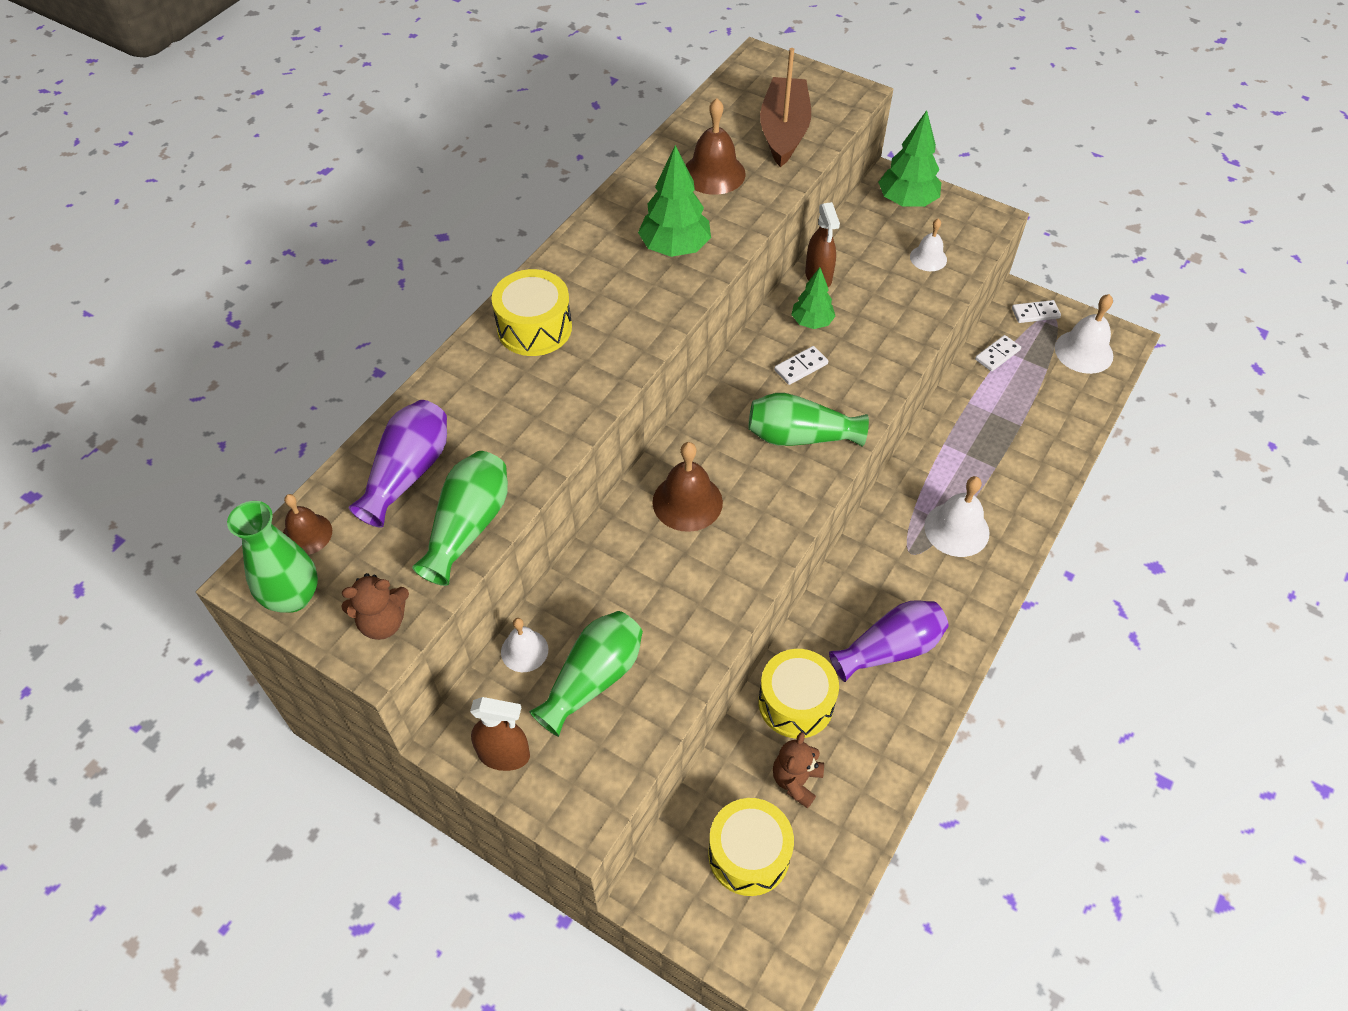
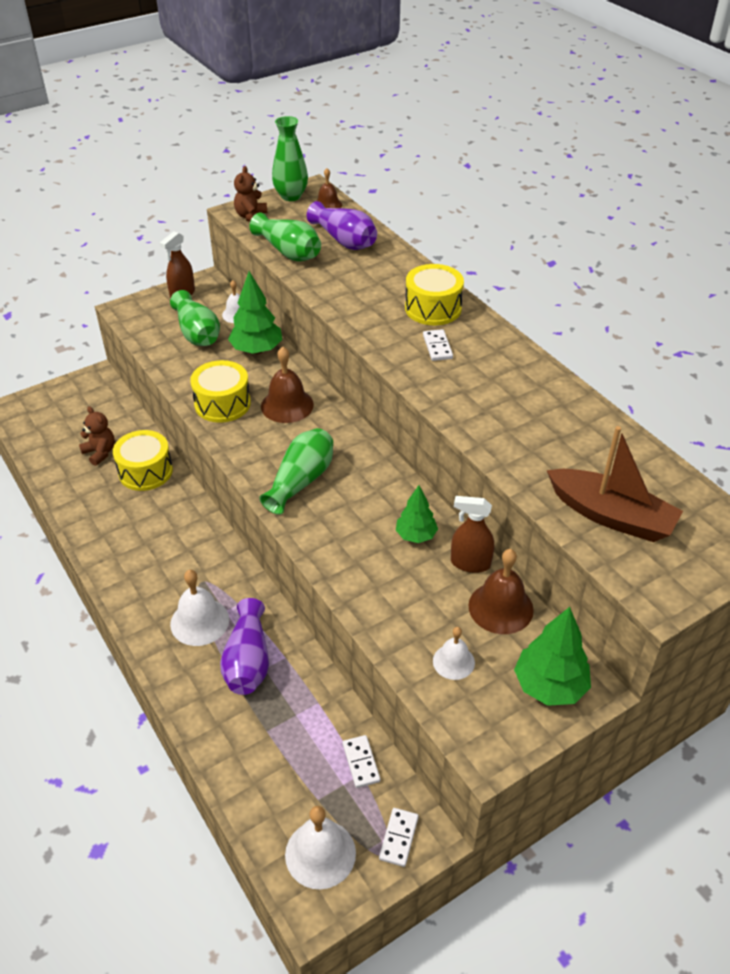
camera: 115 degrees right, 10 degrees down
(675, 248) = (478, 394): green tree -> green tree (257, 350)
(714, 173) = (565, 446): brown bell -> brown bell (500, 607)
(749, 854) = (80, 419): yellow drum -> yellow drum (222, 404)
(801, 367) = (369, 508): white domino -> white domino (437, 347)
(889, 649) = (140, 533): purple vase -> purple vase (248, 660)

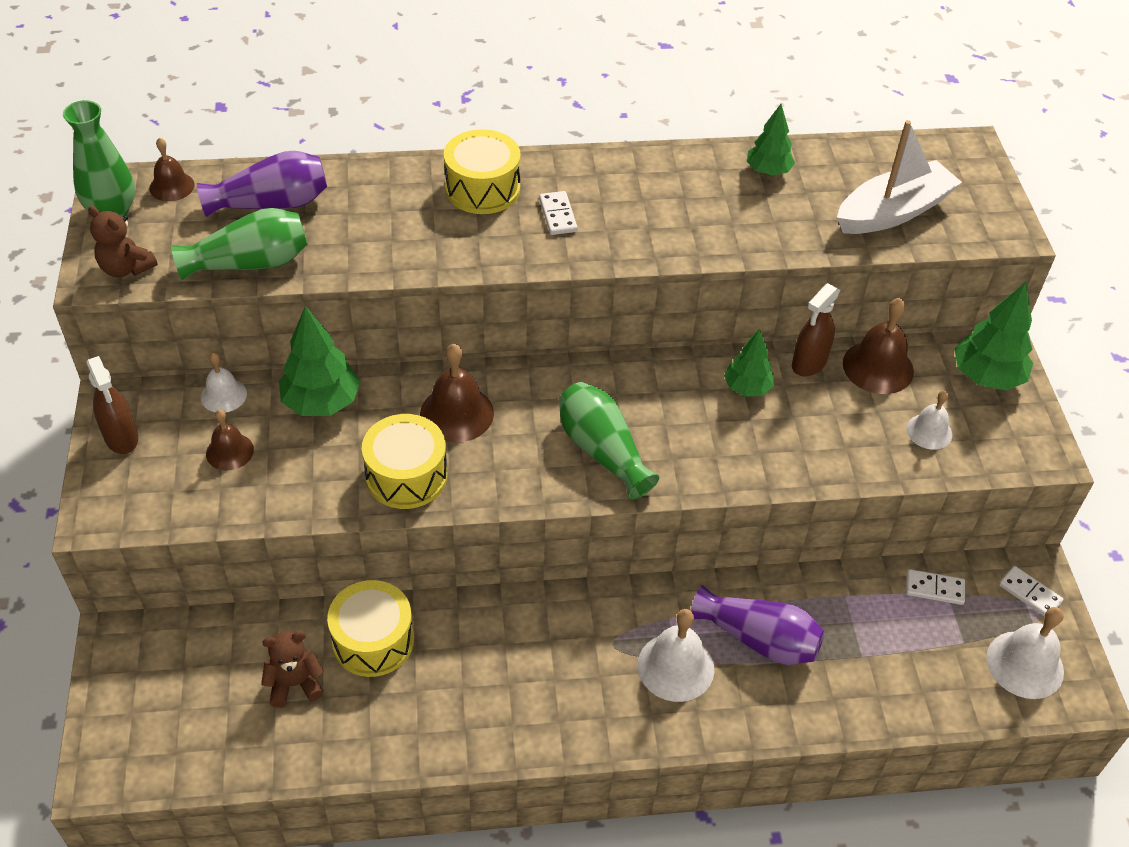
camera: 65 degrees left, 5 degrees up
(197, 333) = (229, 451): green vase -> brown bell
(437, 347) = (557, 215): white domino -> white domino turned 60 degrees clockwise
(587, 430) = (768, 171): none -> green tree
(611, 515) = (893, 212): brown boat -> white boat

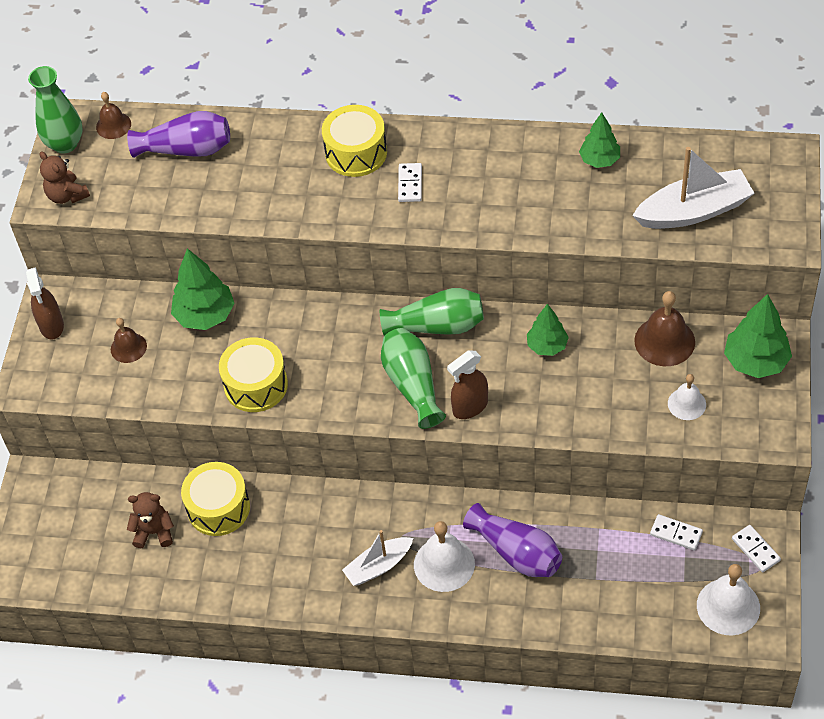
camera: 20 degrees right, 5 degrees up
(223, 395) = (133, 300): white bell -> none
(249, 263) = (159, 201): green vase -> green vase (437, 326)
(457, 413) = (307, 338): brown bell -> none
(595, 682) = (378, 566): none -> white boat
(809, 363) = (606, 330): brown spray bottle -> brown spray bottle (470, 407)

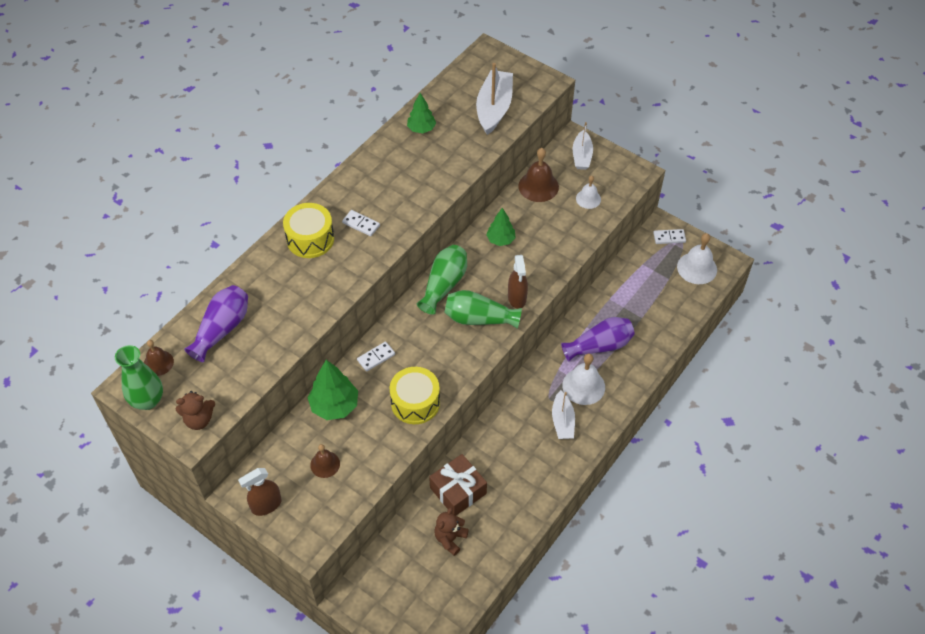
camera: 65 degrees left, 0 degrees up
(51, 325) = (266, 505): brown spray bottle -> brown spray bottle turned 135 degrees clockwise
(218, 508) = (458, 490): yellow drum -> brown gift
(676, 533) = (636, 266): white domino -> white domino (376, 357)
(755, 361) = (582, 156): green tree -> white boat

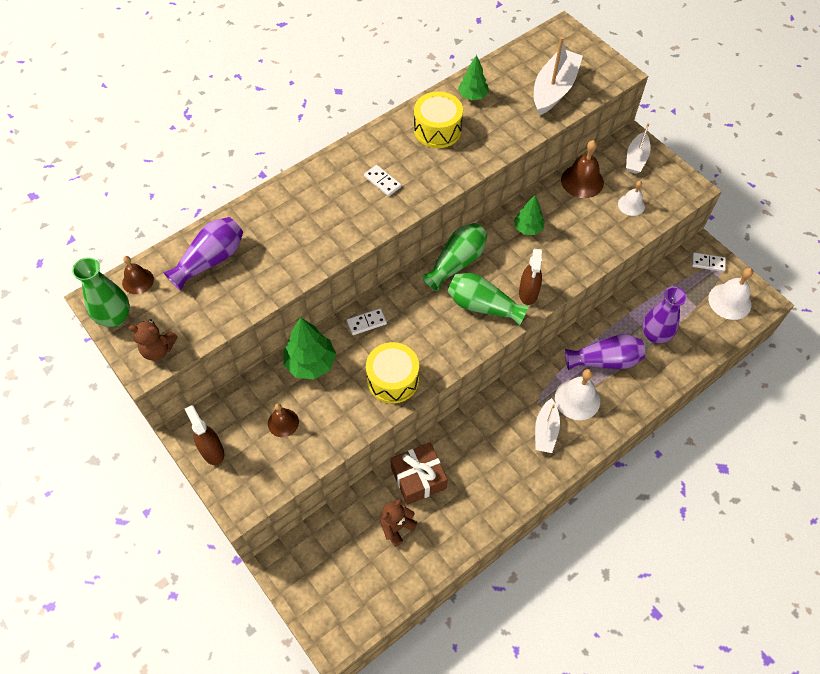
camera: 15 degrees right, 5 degrees up
(266, 505) = (212, 451): brown spray bottle -> brown spray bottle turned 75 degrees clockwise
(310, 239) = (327, 186): yellow drum -> yellow drum (437, 130)
(638, 313) = (655, 335): none -> purple vase

